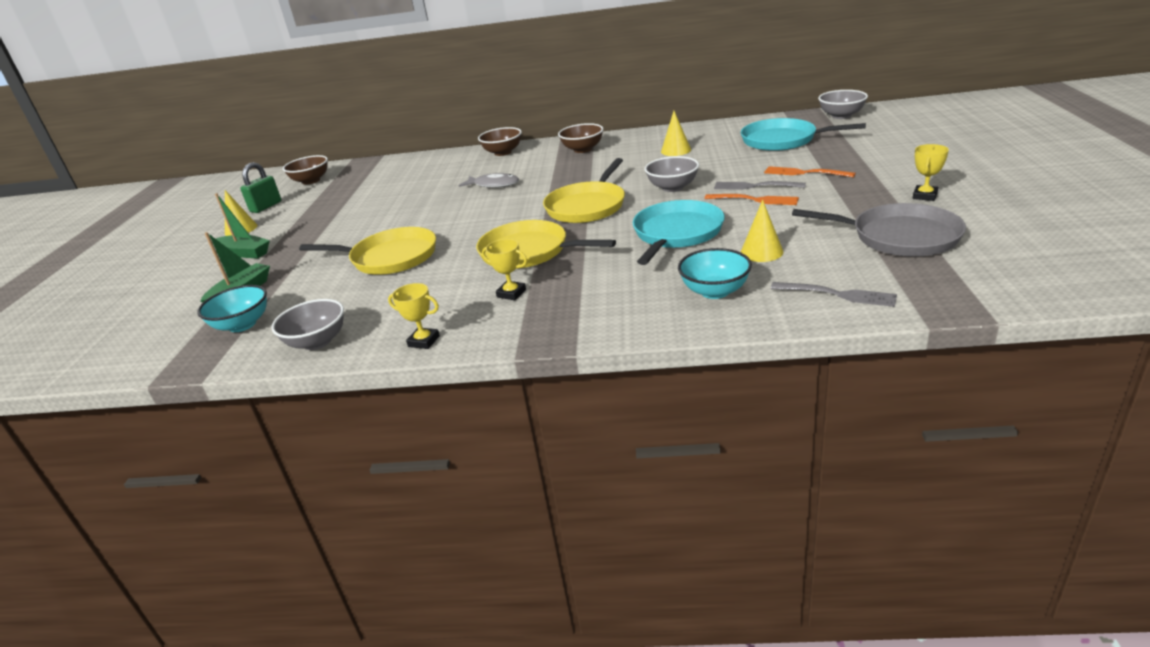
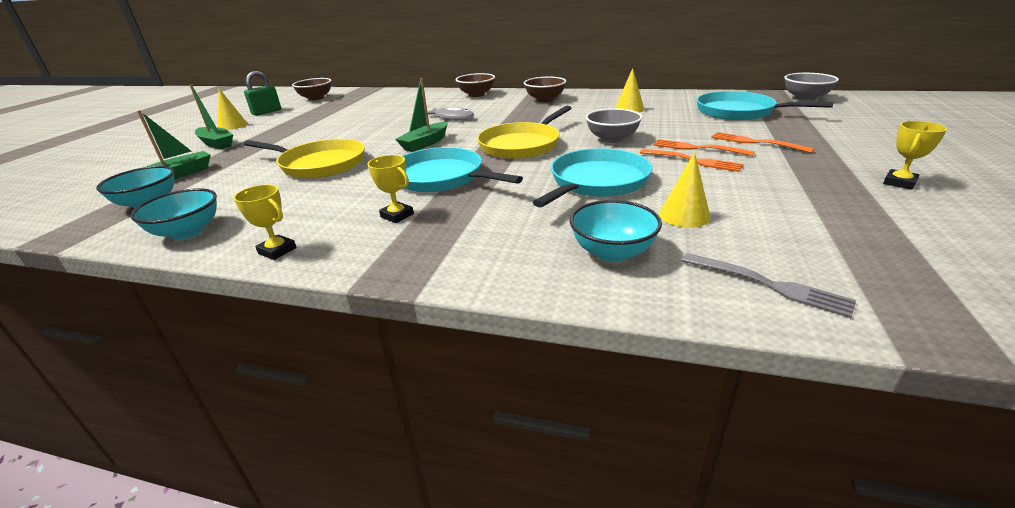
camera: 10 degrees right, 0 degrees up
(317, 342) = (187, 232): grey bowl -> turquoise bowl
(486, 219) = (425, 143): none -> green boat
(528, 252) = (441, 177): yellow pan -> turquoise pan
(755, 186) = (697, 148): grey fork -> orange fork
(899, 237) = (863, 224): grey pan -> none

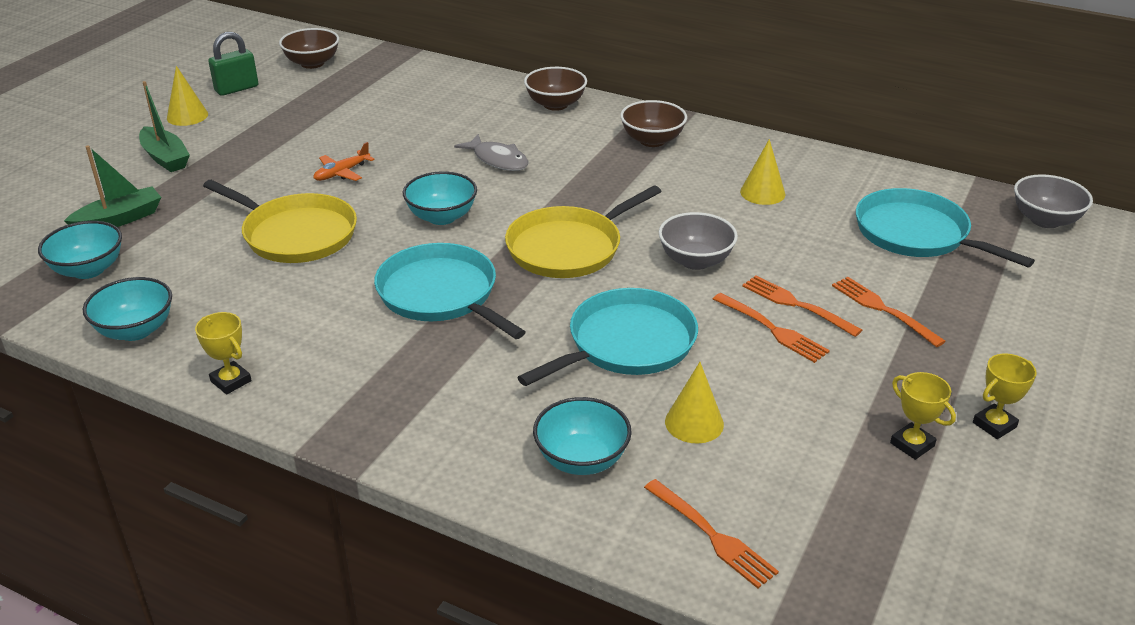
camera: 10 degrees right, 5 degrees up
(347, 134) = (342, 173): none -> orange plane
(397, 215) = (370, 353): yellow trophy -> yellow trophy (912, 444)
(425, 143) = (442, 217): green boat -> turquoise bowl
(768, 285) = (712, 535): grey fork -> orange fork

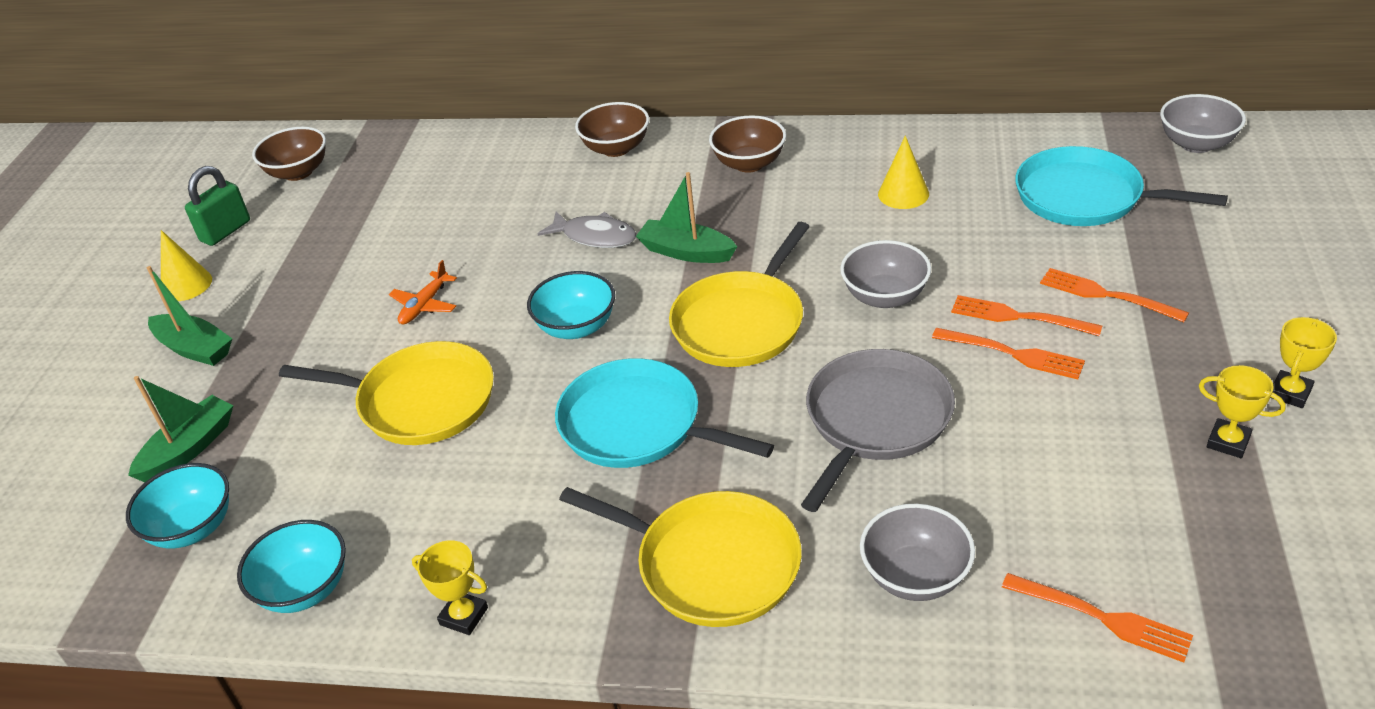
camera: 15 degrees left, 5 degrees up
(431, 403) = (711, 564): none -> yellow pan
(560, 188) = (686, 252): none -> green boat
(581, 459) = (915, 576): turquoise bowl -> grey bowl
(626, 344) = (875, 420): turquoise pan -> grey pan
(694, 423) = (1003, 491): yellow cone -> none

